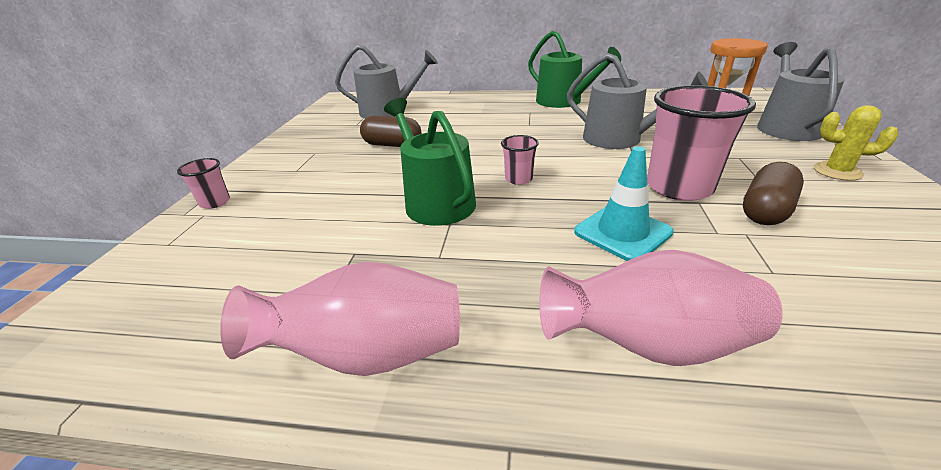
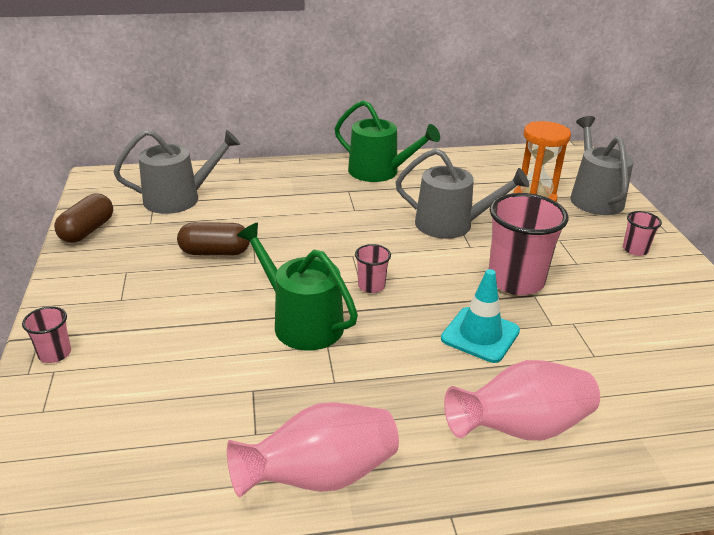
camera: 20 degrees left, 0 degrees up
(765, 210) = (585, 298): brown capsule -> brown capsule (87, 231)
(837, 171) = (635, 249): yellow cactus -> pink cup

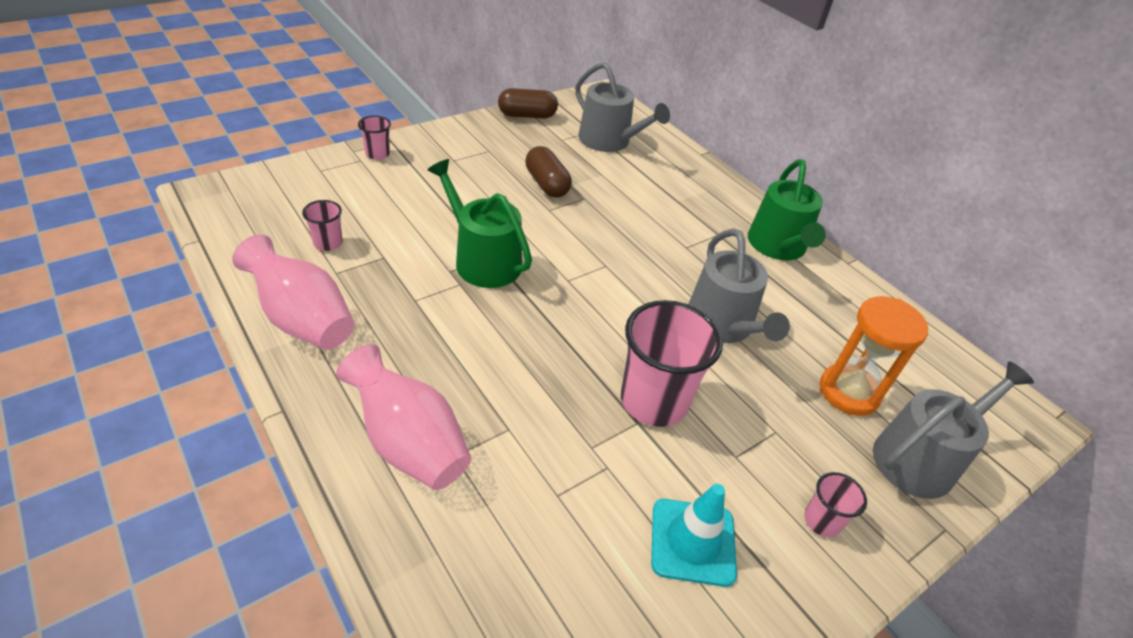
camera: 60 degrees right, 10 degrees up
(301, 322) = (482, 260): green watering can -> green watering can turned 60 degrees counterclockwise
(371, 286) = (564, 290): pink cup -> pink cup (328, 243)
(480, 335) = (536, 386): turquoise traffic cone -> turquoise traffic cone (692, 542)

